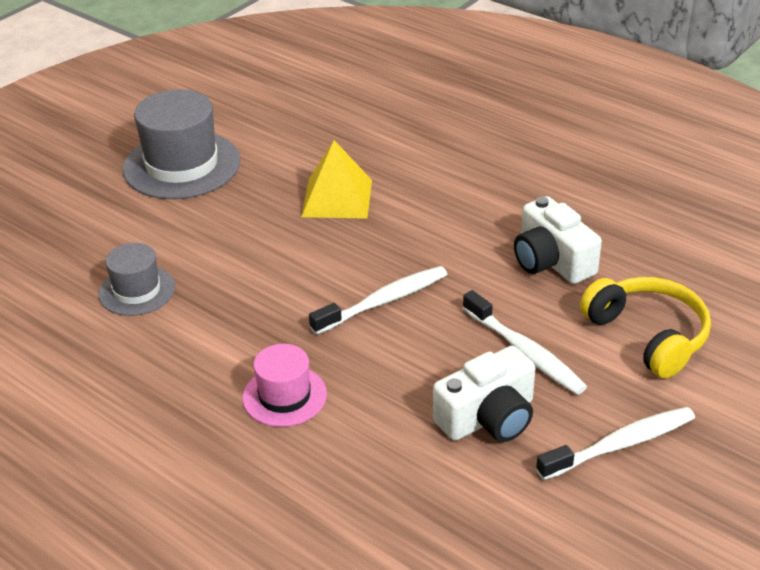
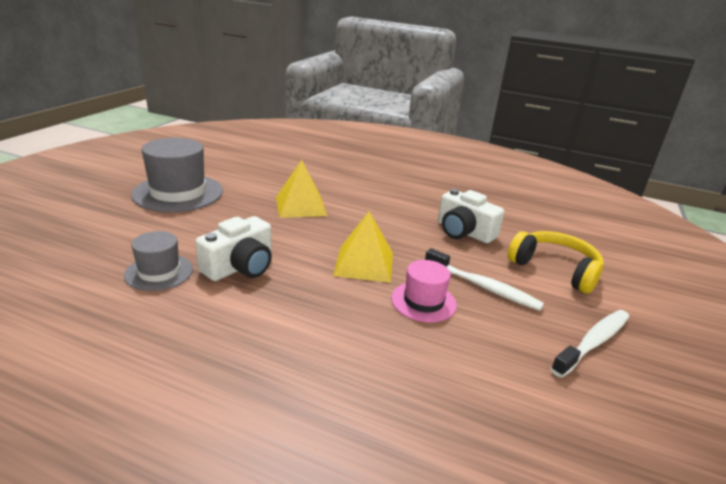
camera: 20 degrees left, 10 degrees down
(284, 396) = (316, 338): pink hat -> pink hat (423, 301)
(383, 301) = (364, 263): white toothbrush -> yellow pyramid
(488, 417) = (487, 335): white camera -> white camera (240, 267)

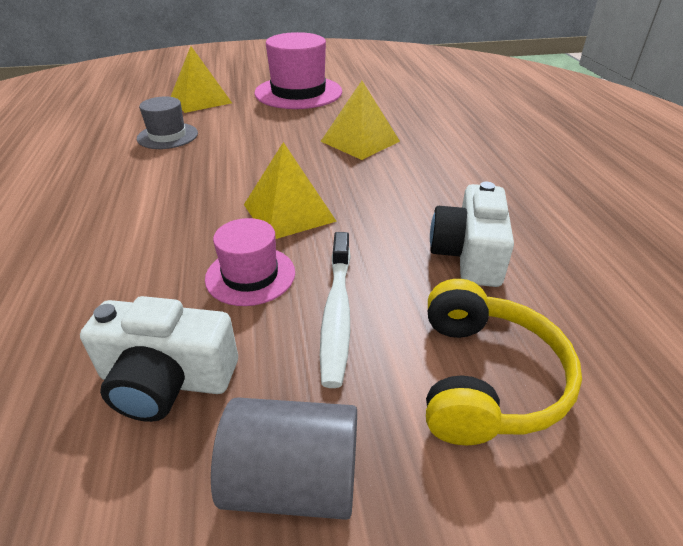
camera: 60 degrees right, 10 degrees up
(105, 233) = (201, 99): none -> yellow pyramid
(178, 193) = (298, 92): grey hat -> pink hat
(240, 267) = (210, 159): white camera -> white camera (166, 380)
(593, 342) = (293, 481): white toothbrush -> grey cylinder

